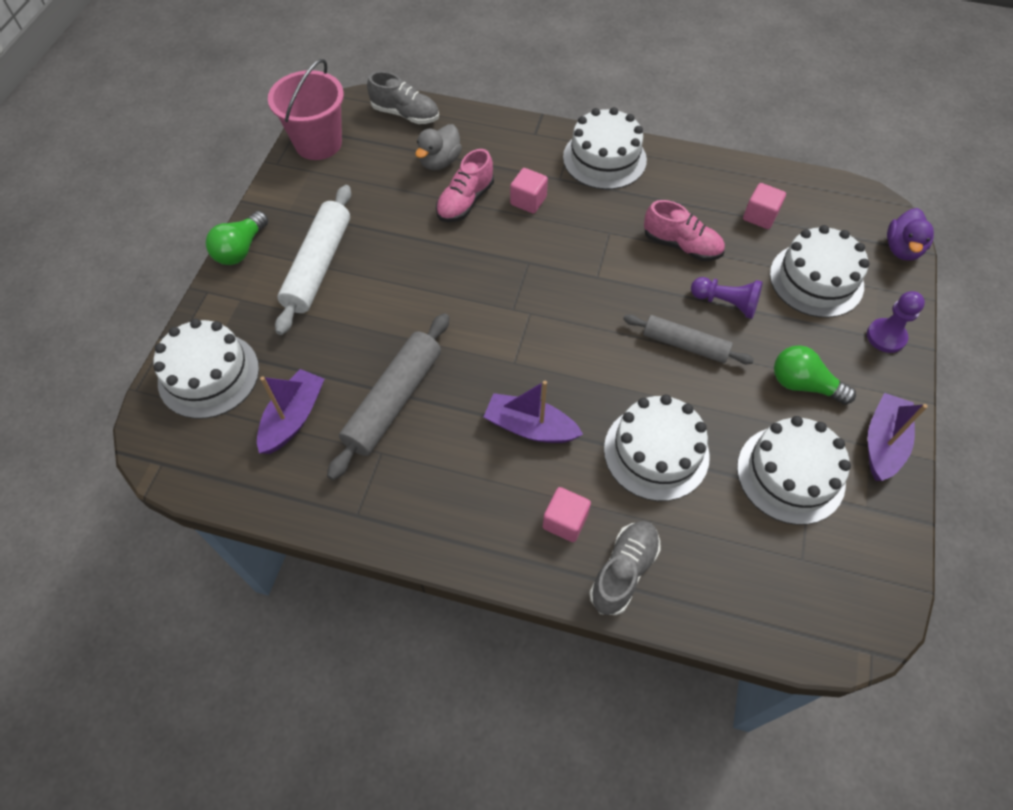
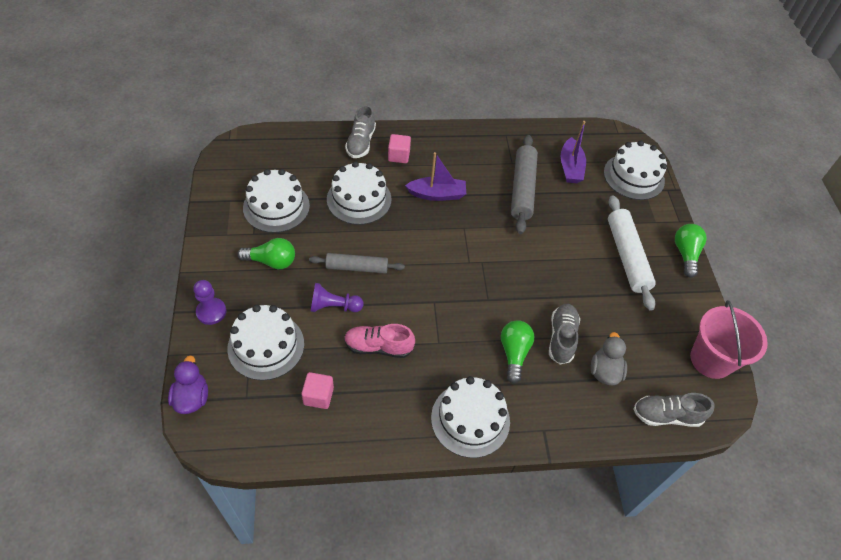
camera: 155 degrees right, 5 degrees down
(465, 201) = (561, 338): pink shoe -> grey shoe
(528, 201) = (514, 353): pink cube -> green light bulb
(883, 443) = (218, 238): purple boat -> none

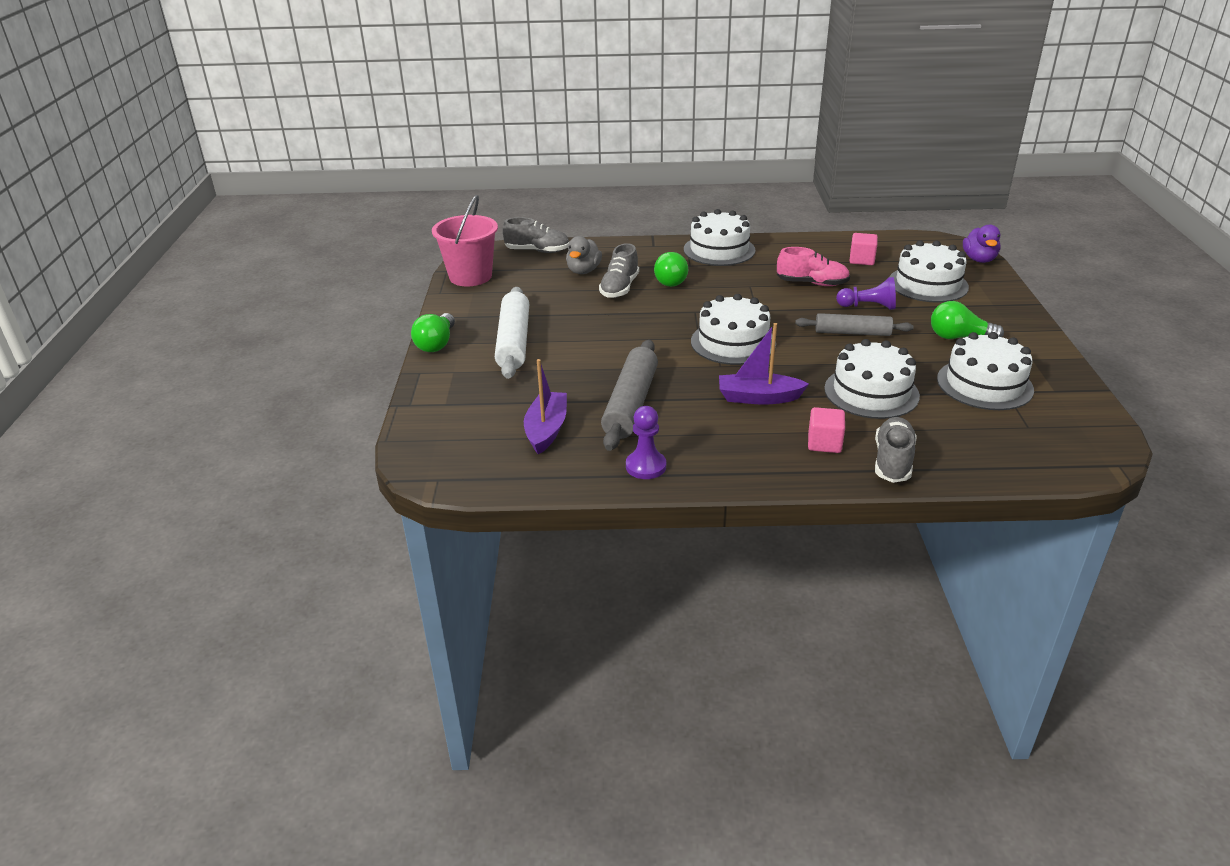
camera: 170 degrees left, 20 degrees down
(211, 312) = (1001, 303): purple pawn -> purple pawn (646, 466)
(633, 176) = (451, 419): white cake -> white cake (733, 342)

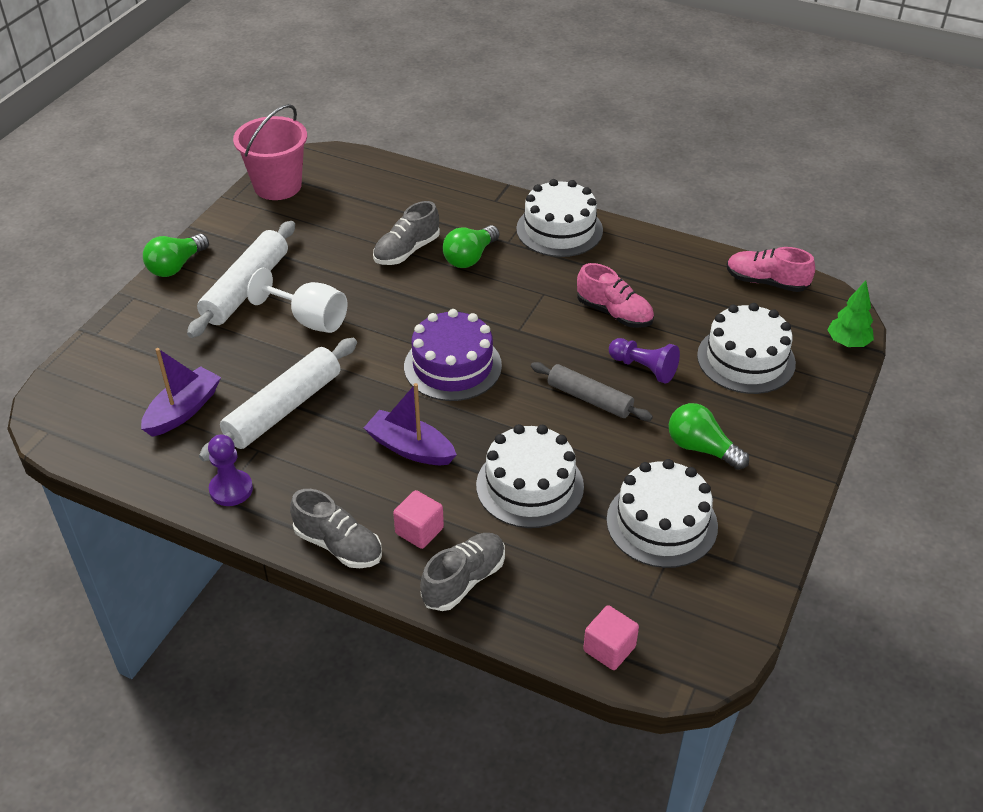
camera: 25 degrees right, 10 degrees up
(537, 251) = (371, 170): grey shoe -> grey shoe (338, 545)
(583, 271) = (392, 214): grey duck -> none
(589, 346) = (309, 319): none -> white goblet
(631, 404) = (284, 408): grey rolling pin -> white rolling pin
(733, 342) = (452, 366): white cake -> purple cake
(861, 260) = (705, 297): pink cube -> pink cube (609, 649)
(891, 243) = (766, 282): none -> pink shoe
(979, 259) = (847, 343): purple duck -> green tree

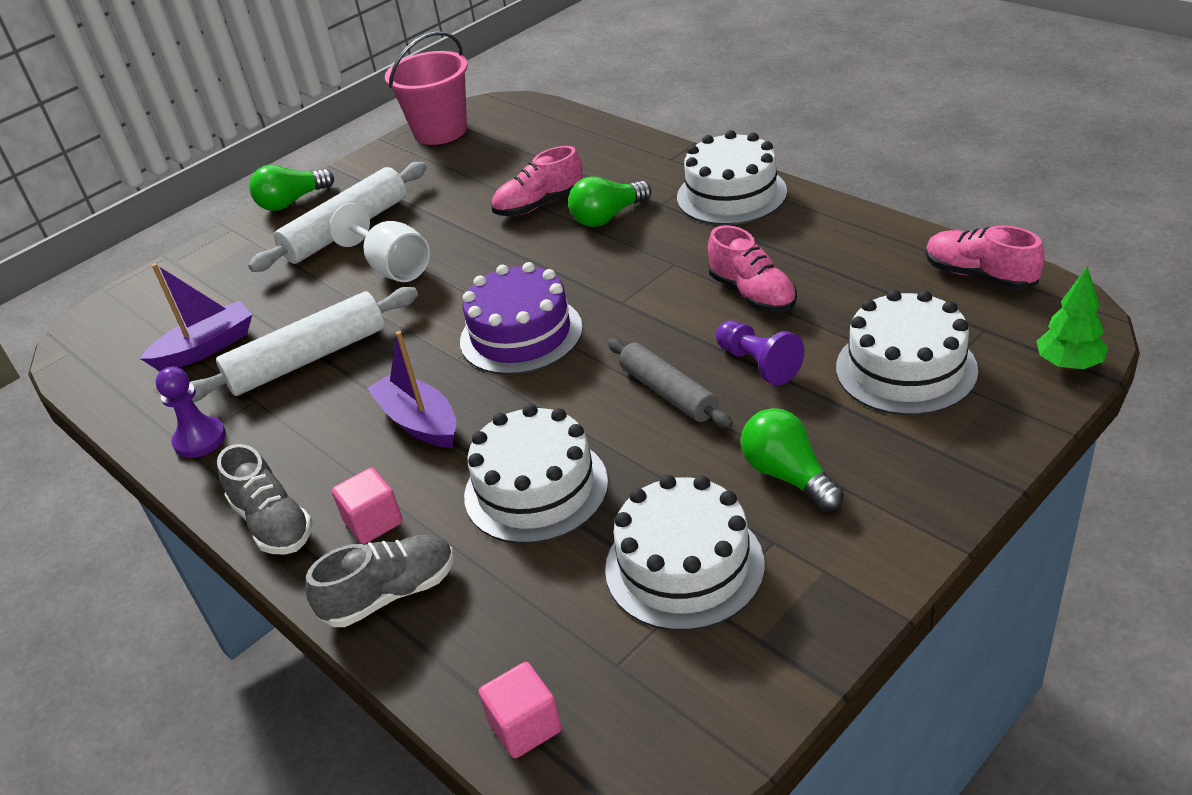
camera: 25 degrees right, 5 degrees down
(407, 251) = (539, 204): grey shoe -> pink shoe

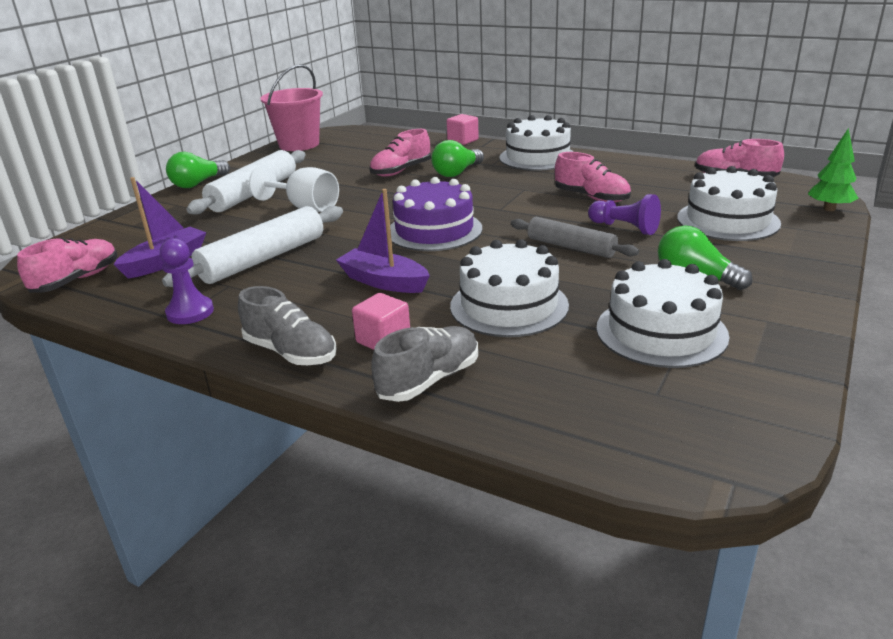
camera: 20 degrees left, 10 degrees down
(109, 366) = (77, 280): none -> pink shoe
(525, 726) = (611, 442): pink cube -> pink cube (463, 141)

